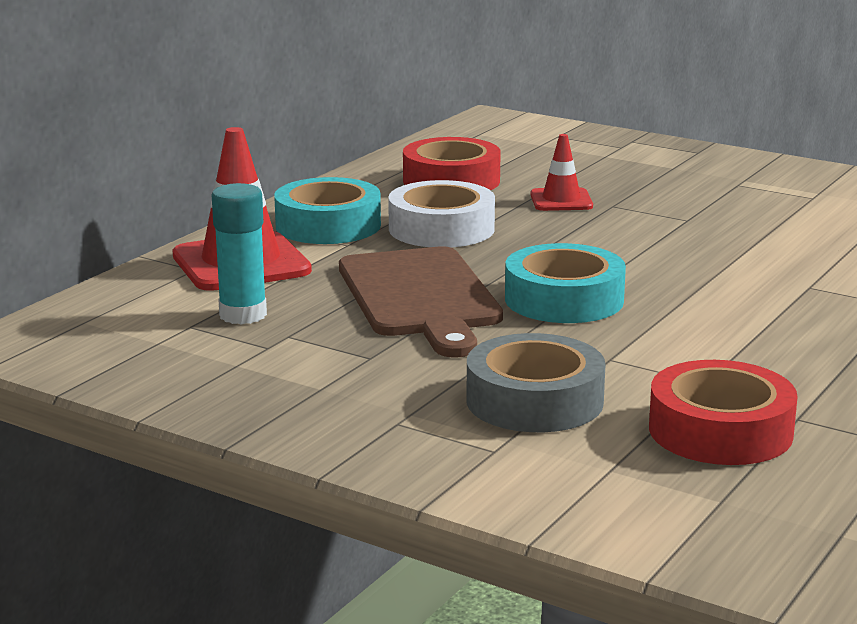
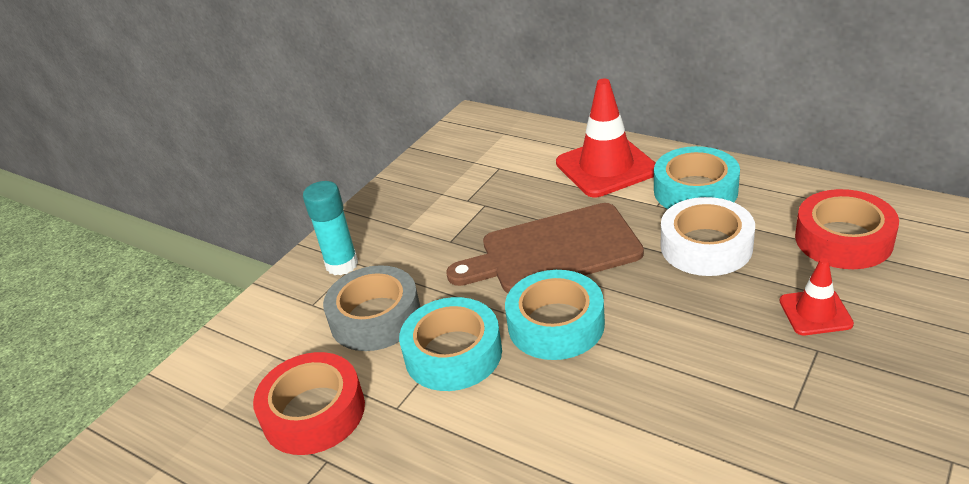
camera: 95 degrees right, 15 degrees up
(243, 315) = (516, 183): turquoise glue stick -> turquoise glue stick (342, 264)
(611, 351) = (453, 353): none -> turquoise tape

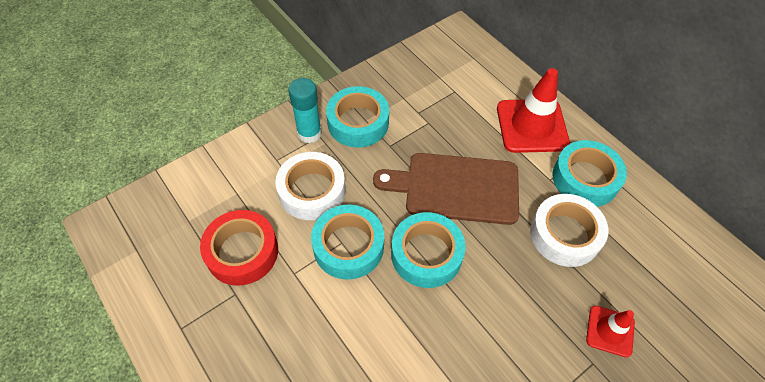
camera: 15 degrees right, 20 degrees up
(375, 317) = (312, 191): grey tape -> white tape
(398, 234) = (358, 122): none -> turquoise tape
(843, 239) = (668, 276): red tape -> none

